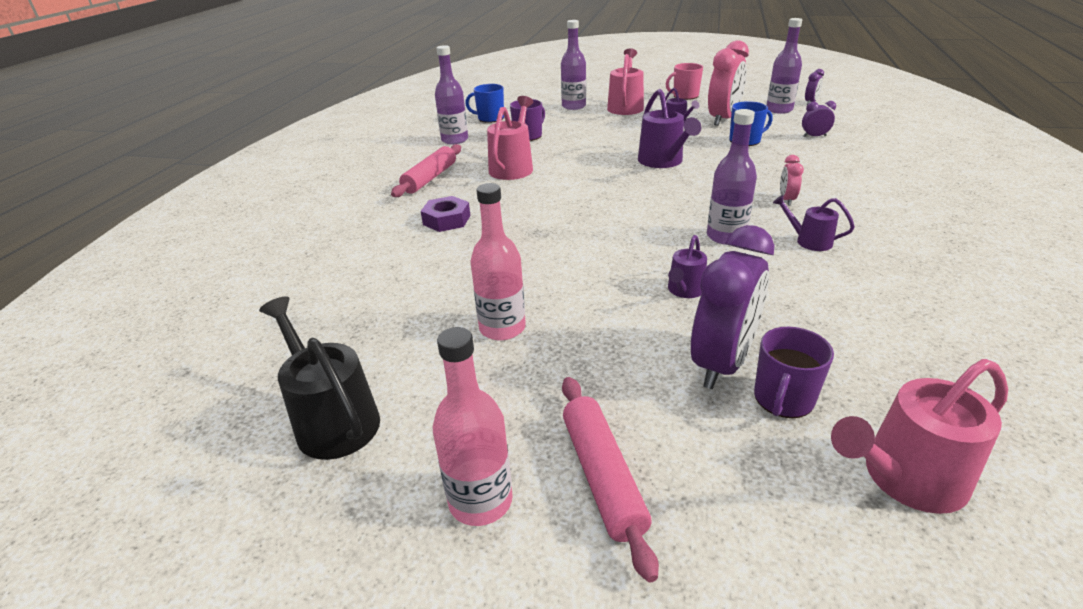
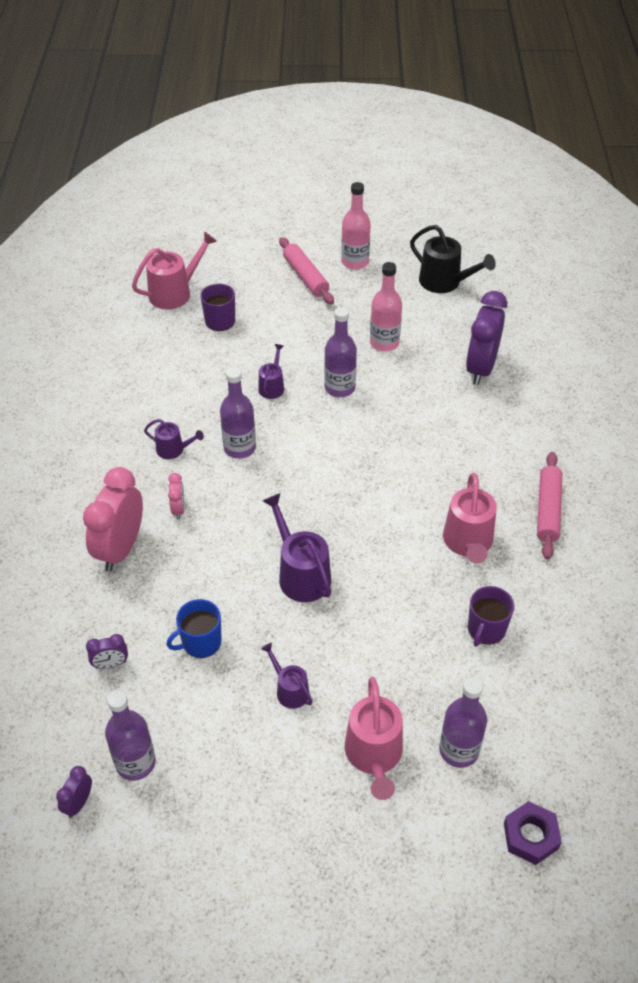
camera: 165 degrees right, 15 degrees up
(446, 220) = (485, 443): purple nut -> purple nut (530, 836)
(455, 140) = (578, 606): purple bottle -> purple bottle (339, 388)
(490, 118) = (570, 687): blue mug -> none
(685, 96) = (281, 819): pink mug -> none
(722, 363) = (250, 336): purple clock -> purple clock (481, 368)
(723, 119) = (224, 715): pink clock -> pink clock (121, 549)

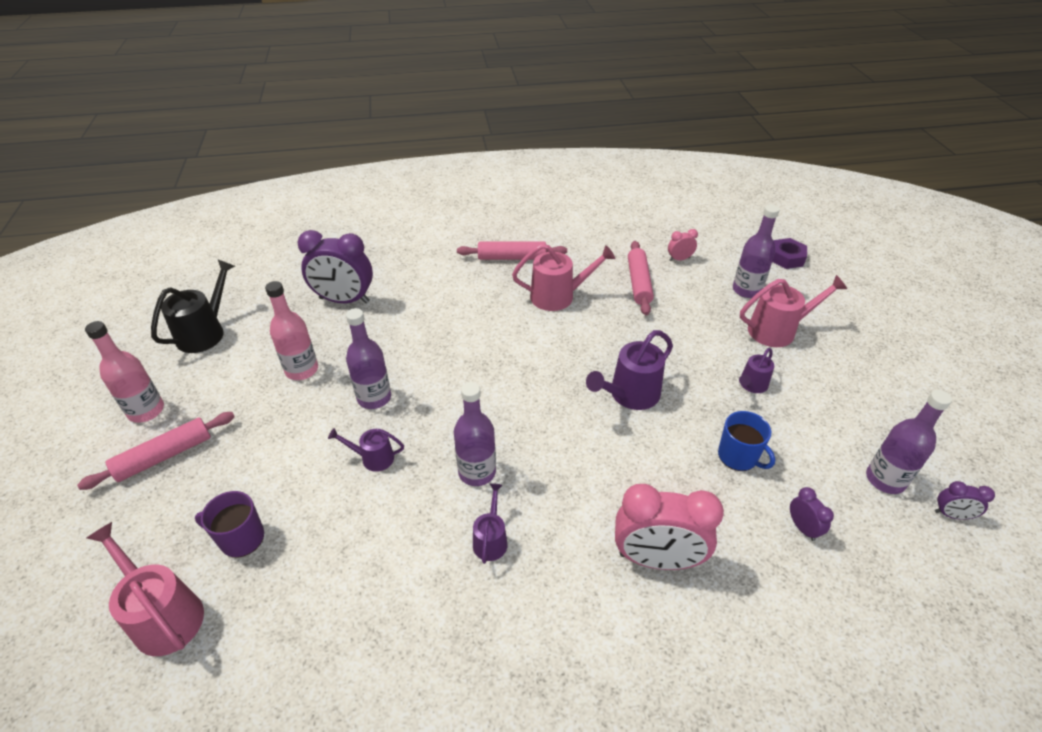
camera: 100 degrees left, 5 degrees down
(178, 509) = (582, 513): pink clock -> pink clock (679, 259)
(486, 629) = (639, 283): purple mug -> pink rolling pin

